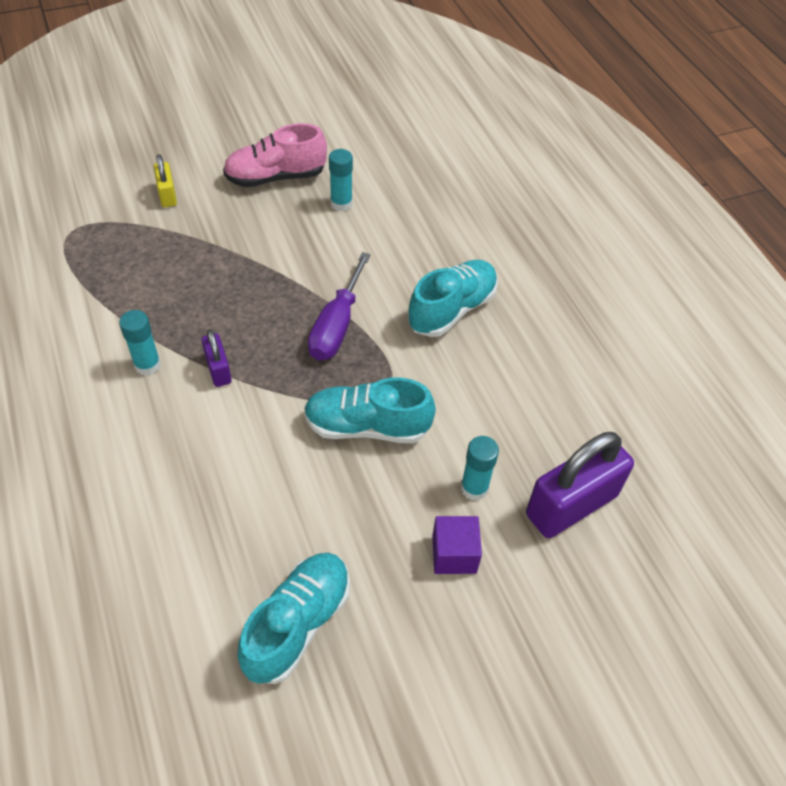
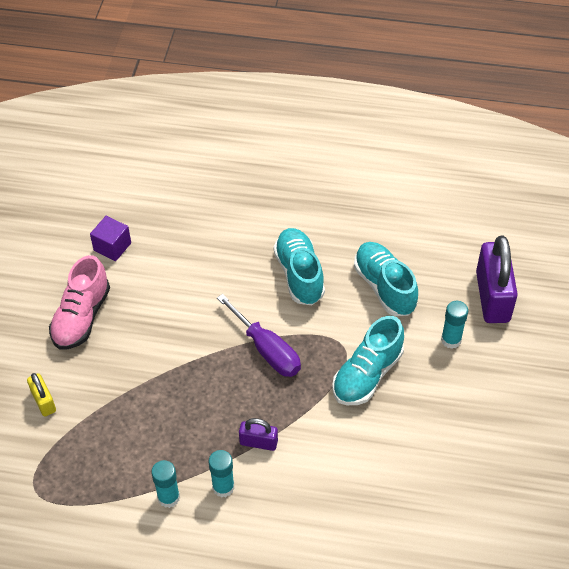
camera: 55 degrees left, 0 degrees up
(167, 195) = (43, 401): yellow padlock -> yellow padlock turned 45 degrees clockwise
(297, 624) = (492, 484): turquoise shoe -> turquoise shoe (384, 287)
(341, 204) = (145, 288): turquoise glue stick -> turquoise glue stick (168, 497)
(454, 554) = (491, 376): purple cube -> purple cube (112, 246)

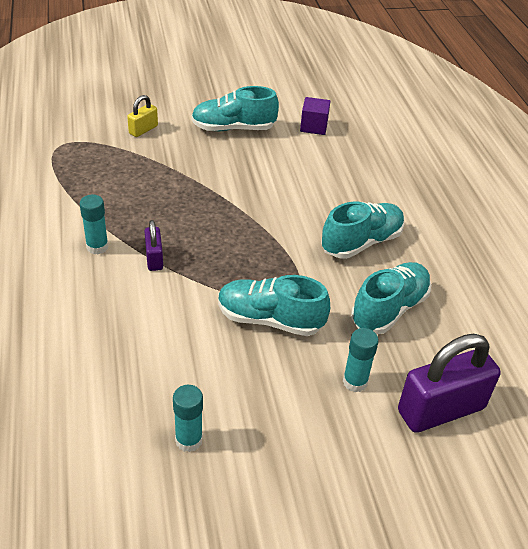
camera: 65 degrees right, 10 degrees down
(82, 317) = (233, 128): pink shoe -> turquoise shoe
(168, 497) = (76, 216): turquoise glue stick -> turquoise glue stick (188, 440)
(267, 350) = (260, 240): purple screwdriver -> none

